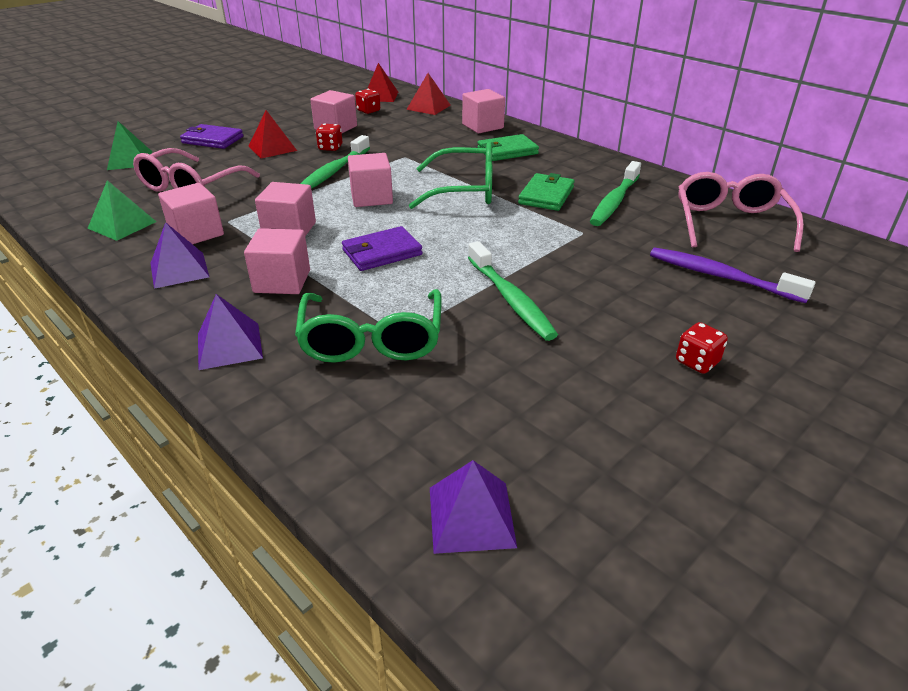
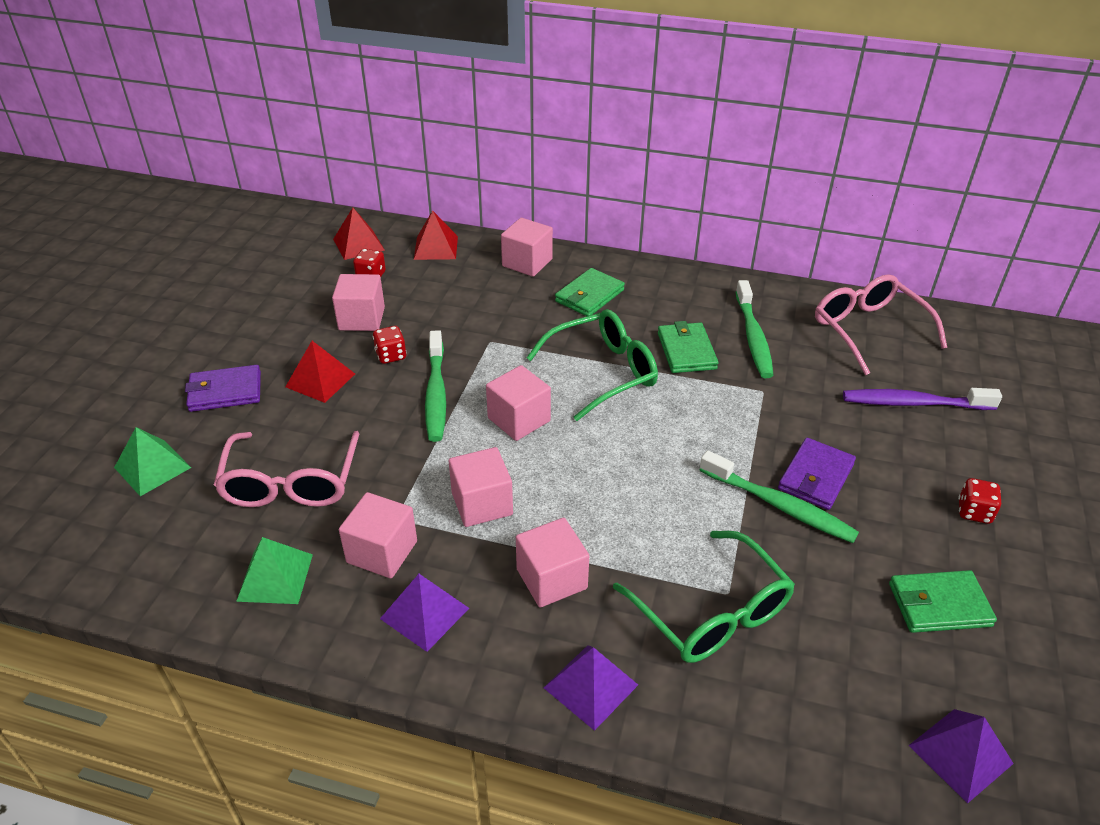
camera: 30 degrees left, 5 degrees up
(382, 252) = (609, 495): purple wallet -> purple wallet (815, 477)
(581, 409) = (939, 604): none -> green wallet

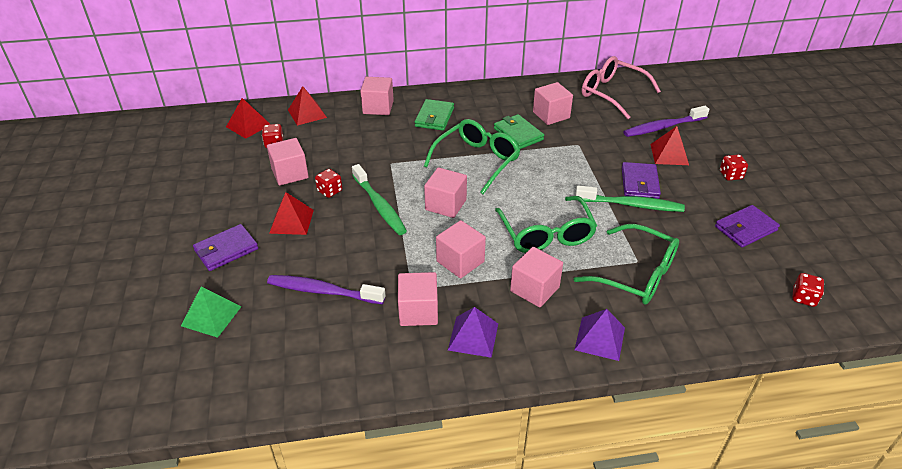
camera: 25 degrees left, 0 degrees up
(275, 577) = (359, 352): green pyramid -> none
(291, 482) = (323, 291): pink glasses -> purple toothbrush
(624, 506) = (546, 234): none -> green glasses
(753, 337) = (551, 115): green toothbrush -> pink cube
(894, 448) = (669, 154): none -> red pyramid
(939, 604) = (745, 228): green wallet -> purple wallet
(960, 754) = (803, 298): purple pyramid -> red dice

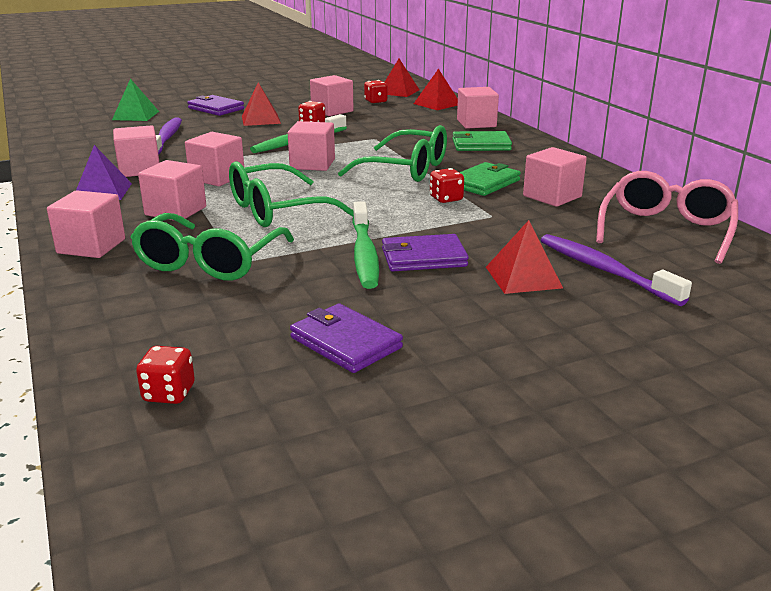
camera: 75 degrees right, 15 degrees down
(600, 338) = (91, 246): purple pyramid -> pink cube
(730, 175) = (502, 331): red dice -> red dice (446, 199)

